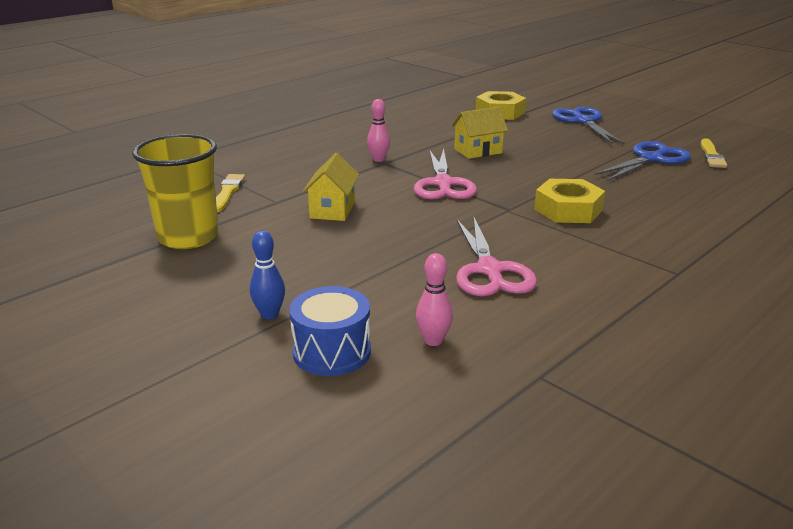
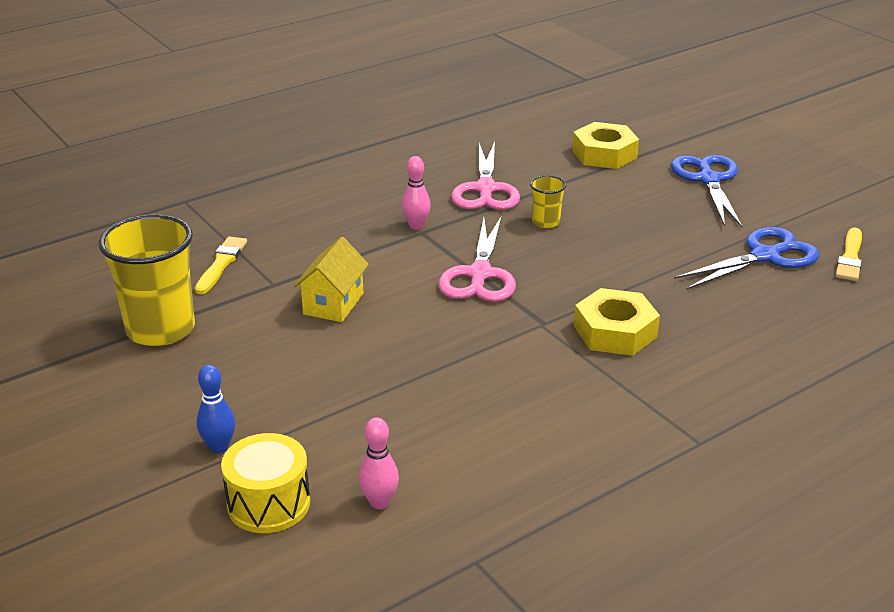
camera: 10 degrees right, 5 degrees up
(332, 352) = (268, 503): blue drum -> yellow drum
(478, 151) = (546, 222): yellow house -> yellow cup
(489, 270) = (480, 414): pink scissors -> pink scissors (485, 189)

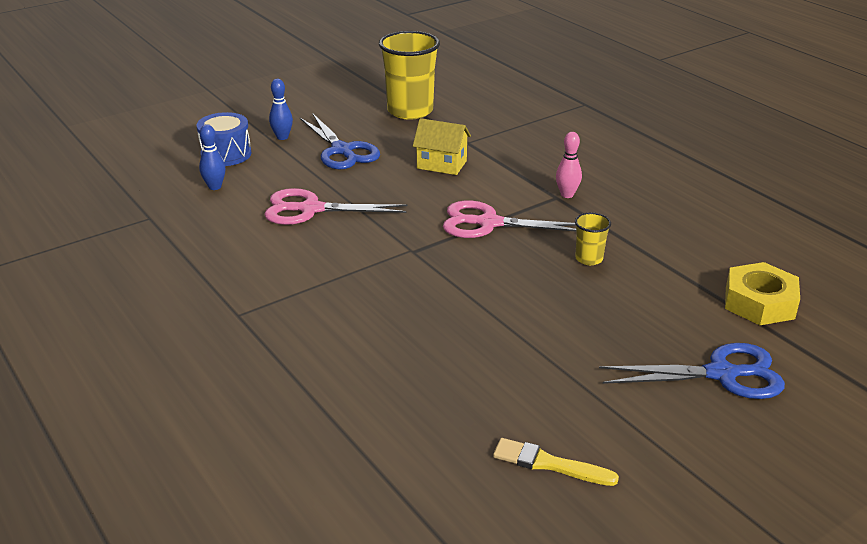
camera: 90 degrees right, 0 degrees up
(221, 264) = (494, 123): yellow brush -> none
(268, 503) = (226, 154): yellow drum -> blue drum
(379, 502) = (215, 187): pink bowling pin -> blue bowling pin
(485, 189) = (647, 228): pink scissors -> pink scissors (310, 209)
(615, 331) = (398, 285): yellow nut -> none
(765, 256) = (542, 394): blue scissors -> blue scissors (342, 151)

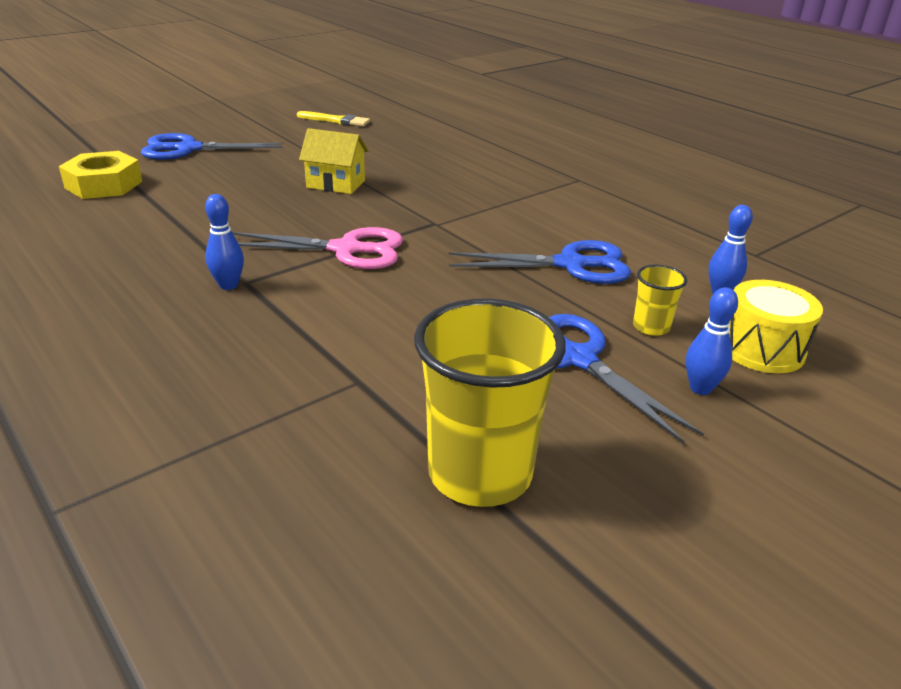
camera: 175 degrees right, 0 degrees up
(226, 154) = (761, 349): blue drum -> yellow drum
(310, 209) = (571, 265): pink scissors -> blue scissors
(441, 164) = (405, 333): yellow house -> yellow house (336, 184)
(567, 195) = (228, 285): pink bowling pin -> blue bowling pin
(589, 259) = (245, 216): yellow cup -> yellow cup (651, 327)

